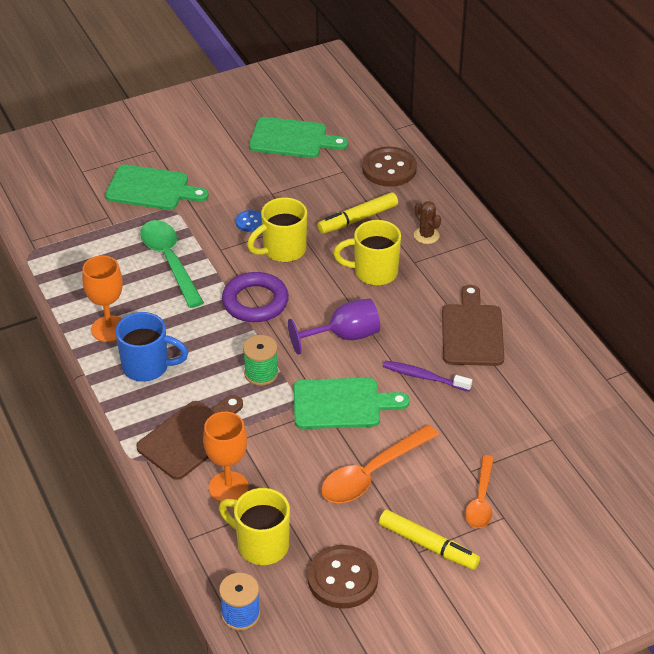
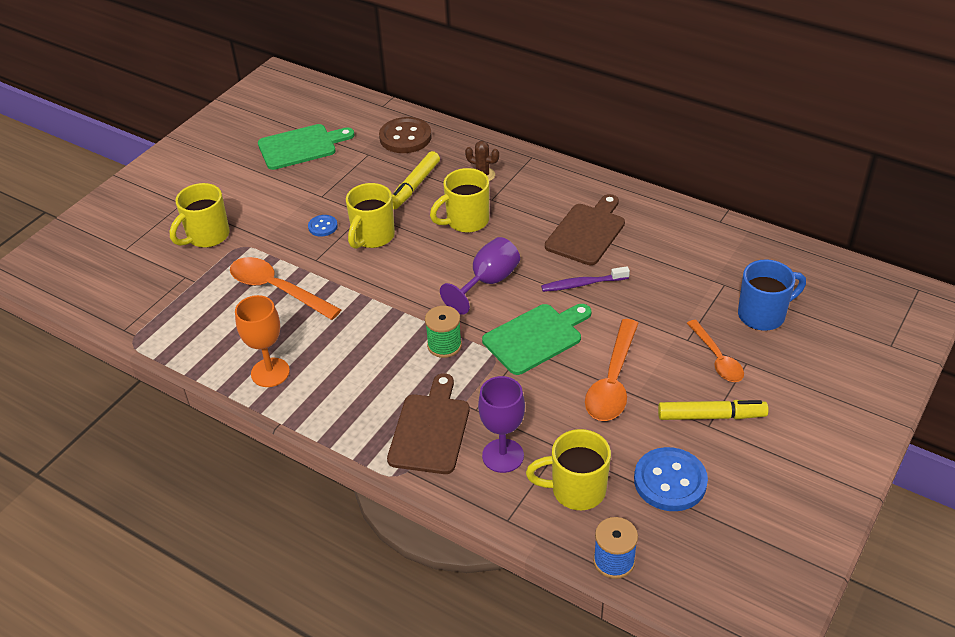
camera: 30 degrees left, 0 degrees up
(147, 367) = (336, 388): blue mug -> blue mug (763, 315)
(151, 189) = (207, 236): green cutting board -> yellow mug
(169, 261) = (277, 289): green spoon -> orange spoon
(228, 487) = (503, 456): orange goblet -> purple goblet
(255, 302) = (386, 289): purple ring -> none
(342, 579) = (670, 481): brown button -> blue button
(472, 331) = (587, 232): brown cutting board -> brown cutting board turned 60 degrees clockwise

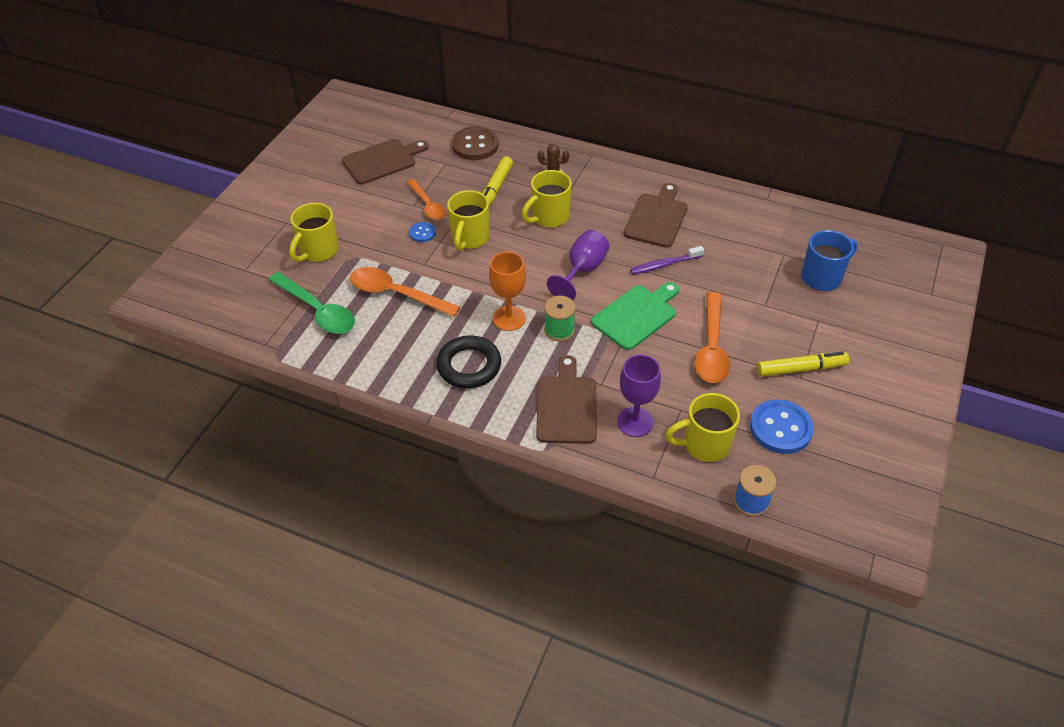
camera: 10 degrees left, 5 degrees up
(189, 299) = (318, 311): none -> green spoon
(270, 372) = (411, 370): orange goblet -> orange goblet (509, 318)
(301, 146) = (382, 161): green cutting board -> brown cutting board
(334, 374) = (469, 366): none -> black ring
(717, 358) = (793, 319): orange spoon -> orange spoon (428, 205)

